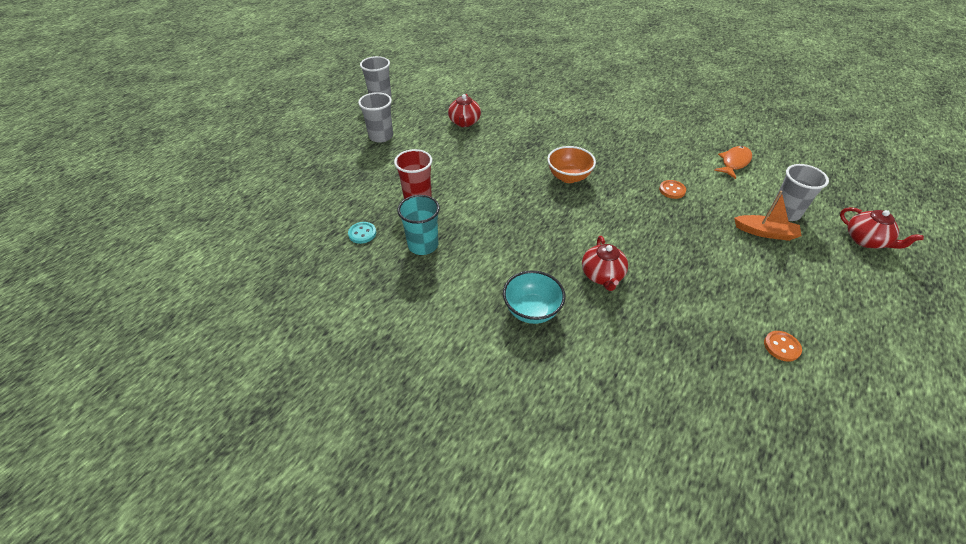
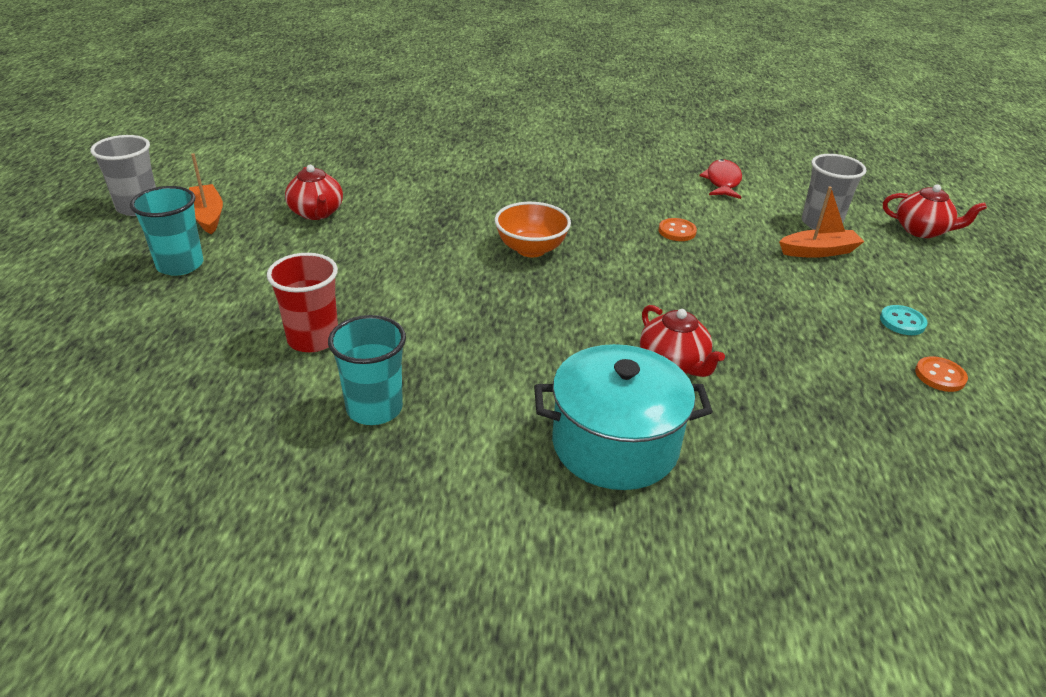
camera: 30 degrees left, 10 degrees down
(362, 233) = (249, 425): turquoise button -> turquoise button (902, 322)
(381, 136) = (180, 265): grey cup -> turquoise cup
(409, 111) = (207, 216): none -> orange boat
(532, 310) = (615, 444): turquoise bowl -> turquoise pot
(734, 162) = (722, 181): orange fish -> red fish

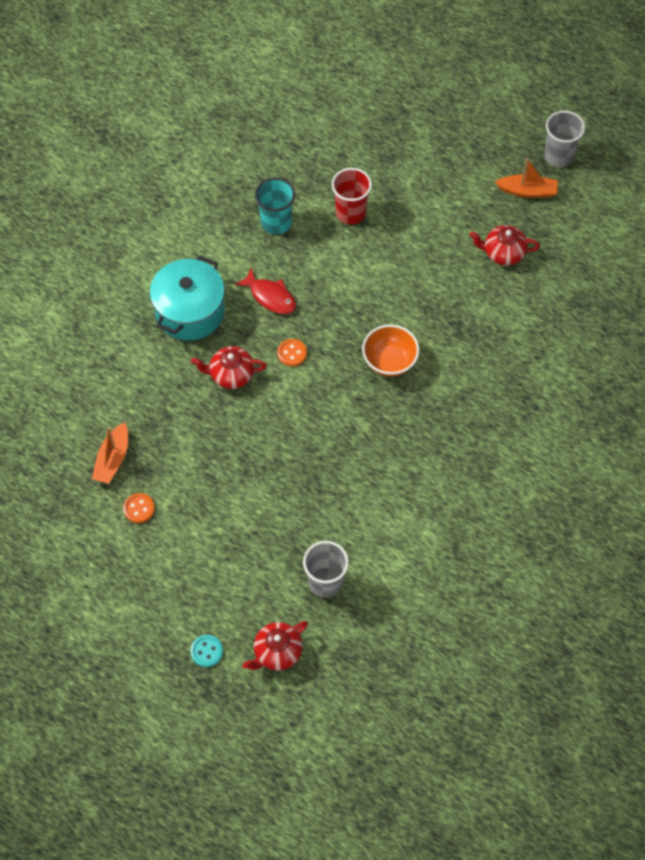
camera: 120 degrees right, 25 degrees up
(180, 265) = (466, 167): turquoise cup -> none
(677, 231) = (366, 468): orange button -> orange button (292, 353)
(722, 181) = (425, 556): red fish -> red fish (270, 297)
(818, 251) = (291, 548): orange boat -> orange boat (112, 459)
(902, 322) = (192, 533): turquoise button -> turquoise button (206, 651)

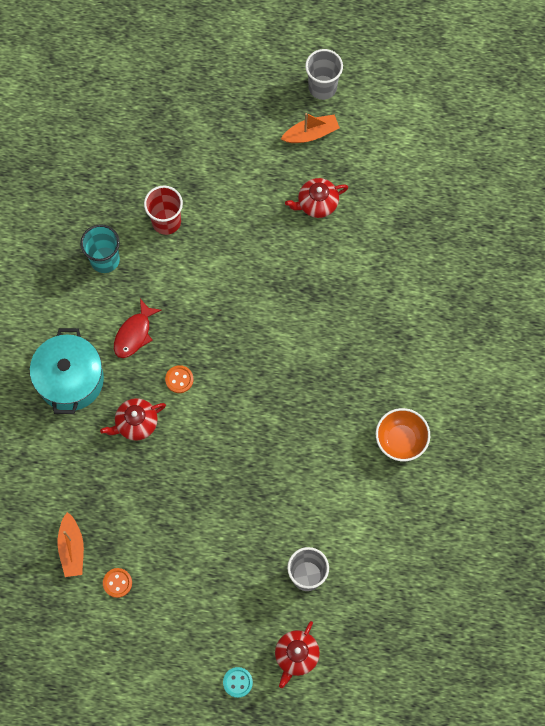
camera: 25 degrees left, 10 degrees up
(270, 297) = (134, 334): red fish -> red fish turned 105 degrees clockwise
(389, 361) = (266, 350): orange bowl -> orange bowl (401, 440)

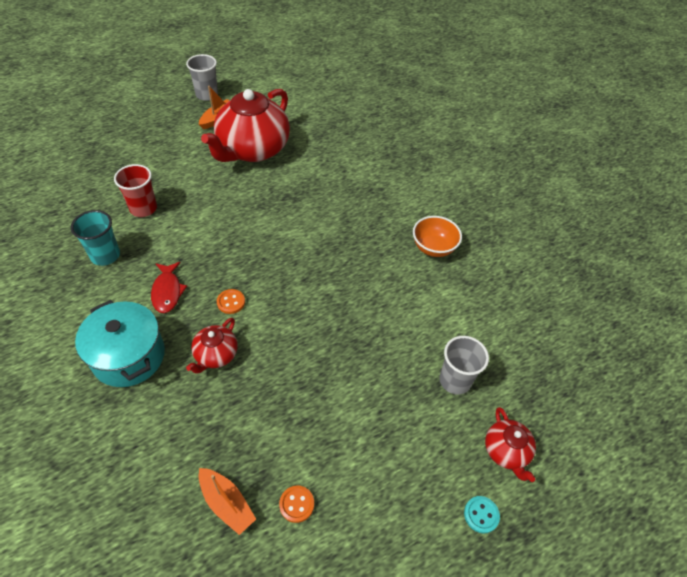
camera: 40 degrees left, 20 degrees down
(317, 203) = (252, 150): red teapot -> red teapot, size x2.18

